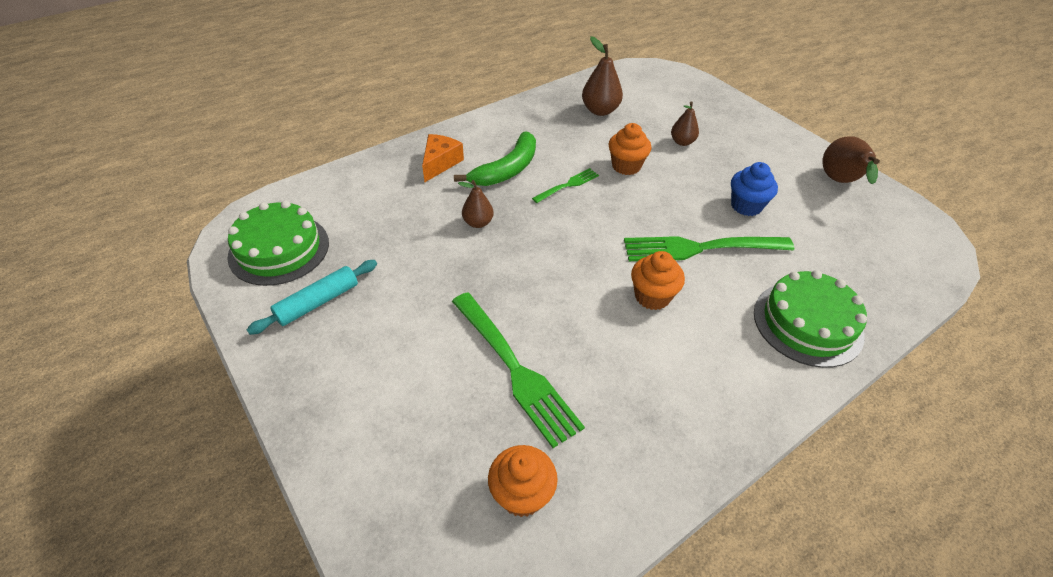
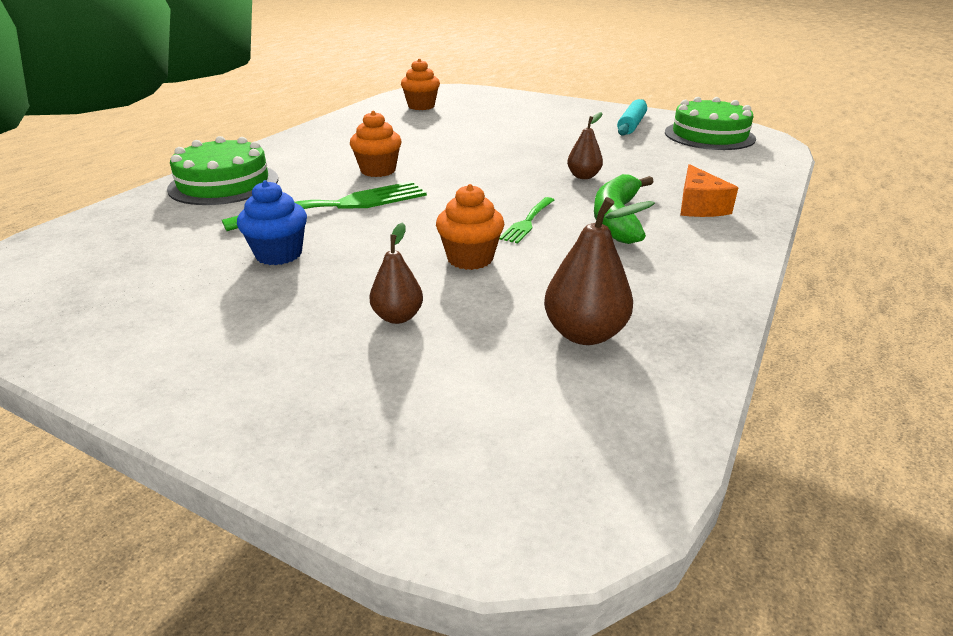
camera: 155 degrees right, 15 degrees down
(514, 368) = (463, 129): green fork -> none
(840, 182) = (98, 324): brown pear -> none

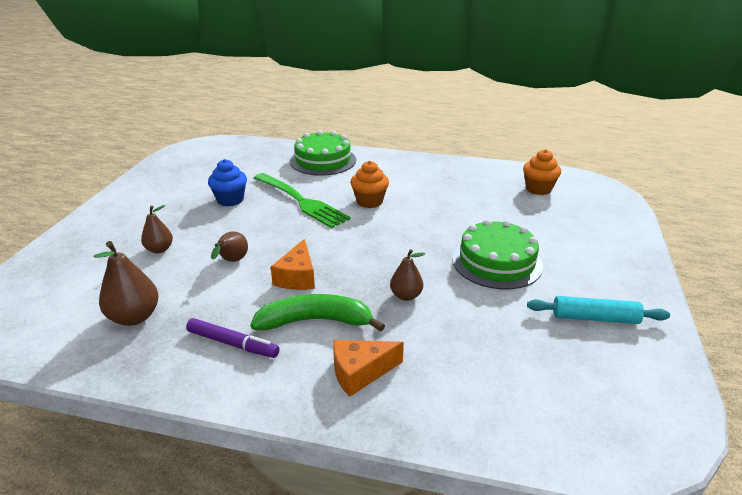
camera: 75 degrees right, 0 degrees up
(470, 258) = (232, 261): orange cupcake -> brown pear
(528, 221) = (297, 277): green fork -> orange cheese
(652, 264) = (232, 344): none -> purple marker
(709, 135) = (610, 387): green cake -> green cake (496, 262)

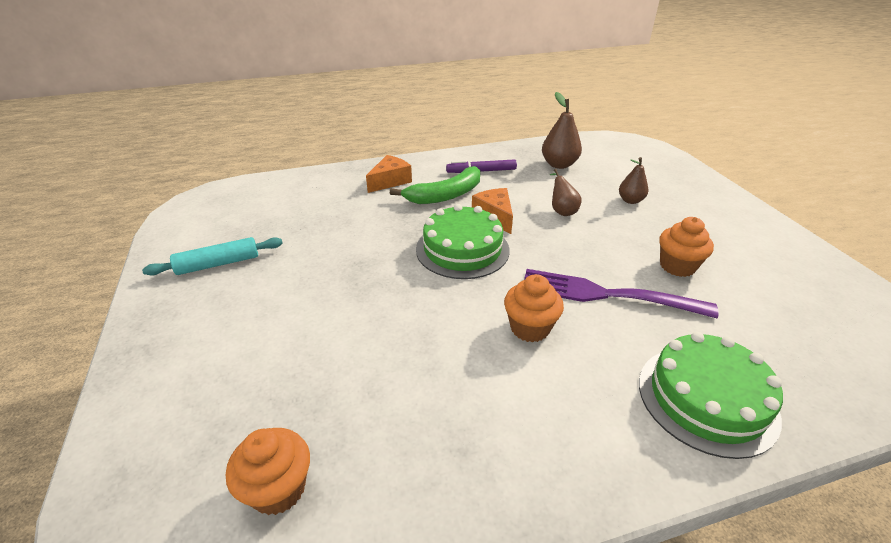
camera: 150 degrees right, 5 degrees up
(230, 200) = (677, 266): blue cupcake -> orange cupcake
(300, 201) = (607, 294): green fork -> purple fork
(406, 296) = (394, 230): brown pear -> none
(496, 262) = (322, 292): green cake -> green cake (462, 249)

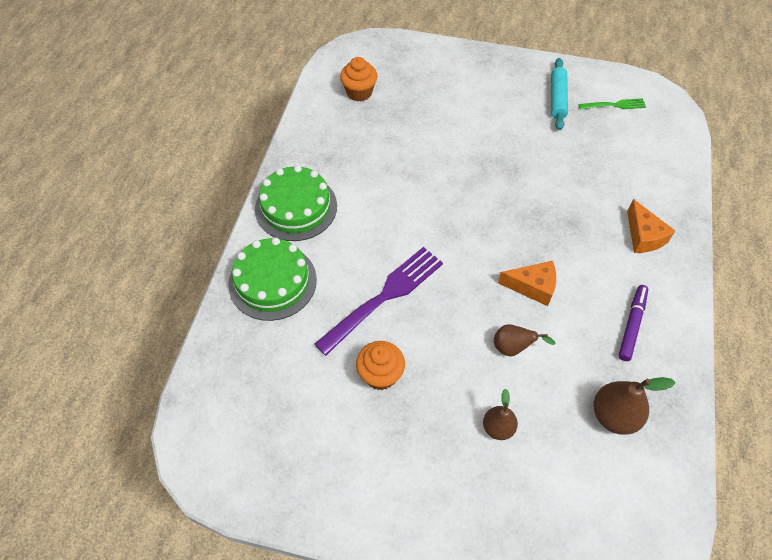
camera: 120 degrees right, 20 degrees up
(217, 225) = (614, 105): none -> green fork
(445, 195) = (592, 268): green banana -> none
(462, 249) = (495, 238): green cake -> green cake (296, 207)
(530, 328) = (385, 231): orange cupcake -> none

